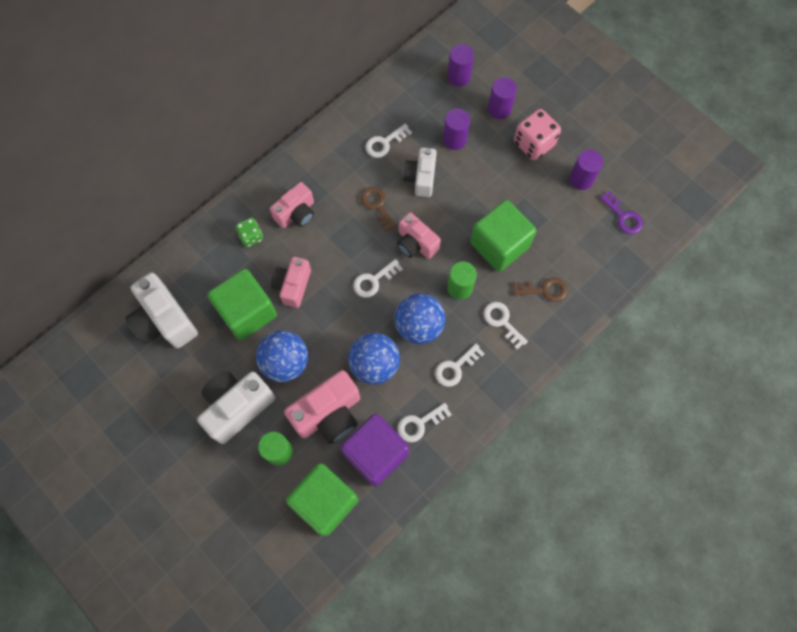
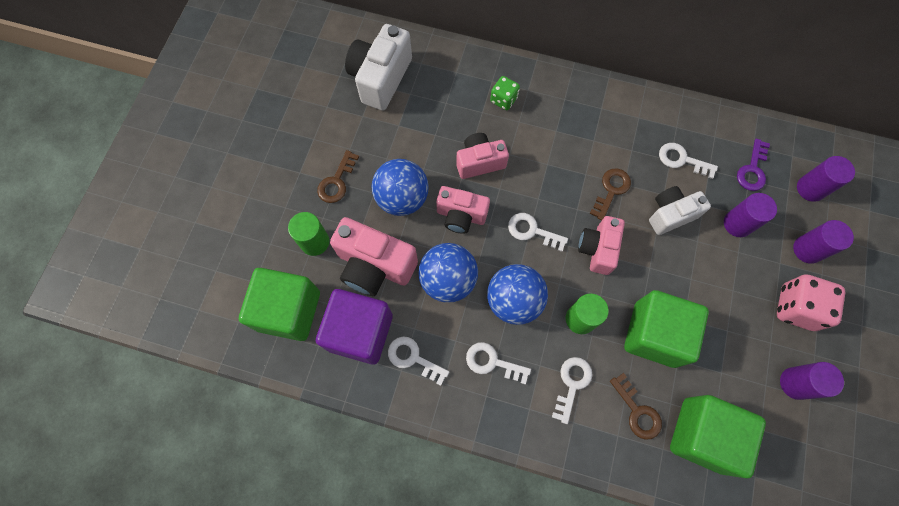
camera: 60 degrees right, 0 degrees up
(237, 407) = (336, 182): white camera -> brown key
(247, 312) = (430, 138): green cube -> green cube (702, 435)
(296, 213) = (552, 124): pink camera -> pink camera (461, 216)
(623, 216) = (787, 457): purple key -> purple key (752, 170)

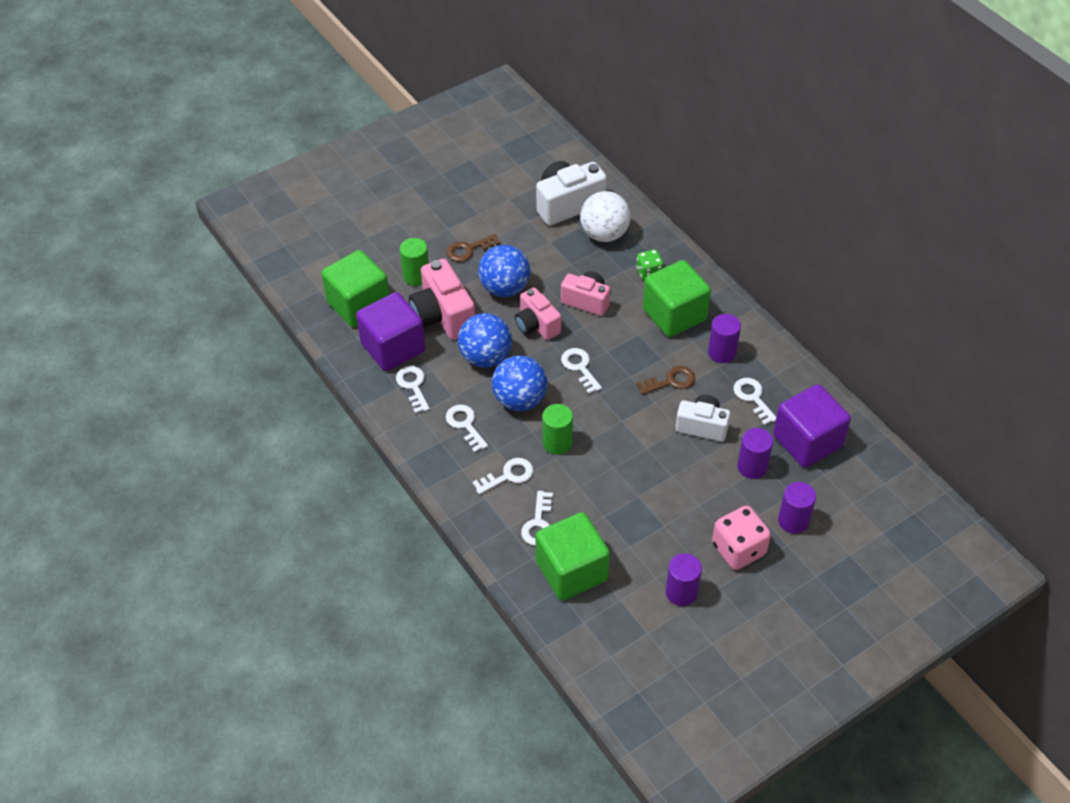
camera: 40 degrees right, 20 degrees down
(436, 87) = (604, 234): none -> white ball
(597, 249) = (618, 410): pink camera -> none
(637, 411) = (538, 524): brown key -> white key
(654, 334) = (603, 489): green cube -> green cube (674, 315)
(752, 170) = (807, 441): purple key -> purple cube
(810, 188) = (844, 485): purple cylinder -> purple cylinder (722, 352)

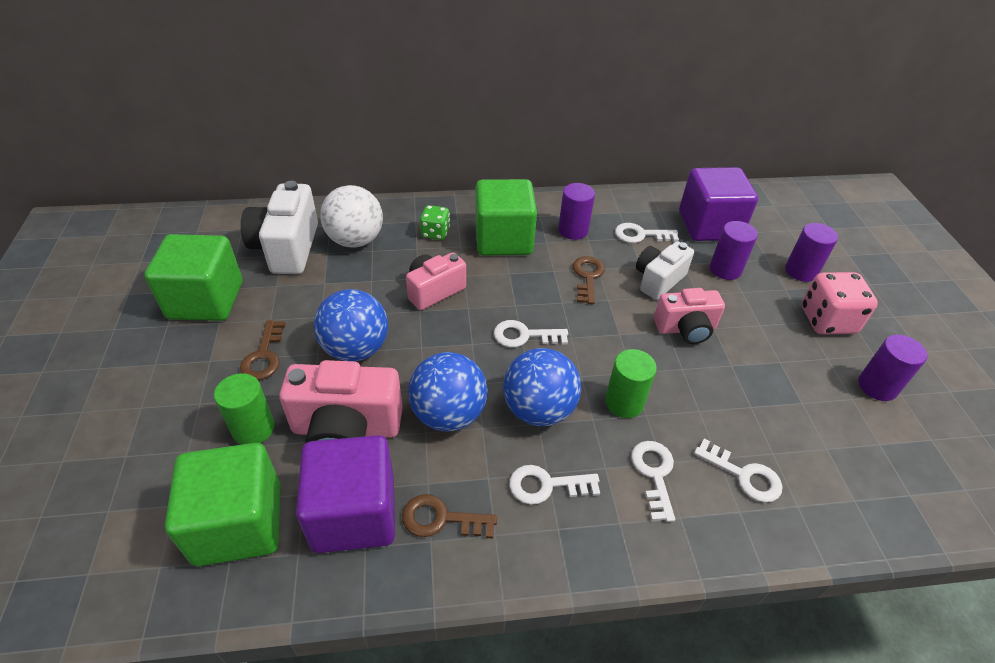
camera: 65 degrees left, 5 degrees down
(413, 386) = (441, 519): white key -> brown key
(536, 325) = (435, 345): pink camera -> pink camera (685, 329)
(571, 571) = (827, 473): green cube -> green cube (206, 300)

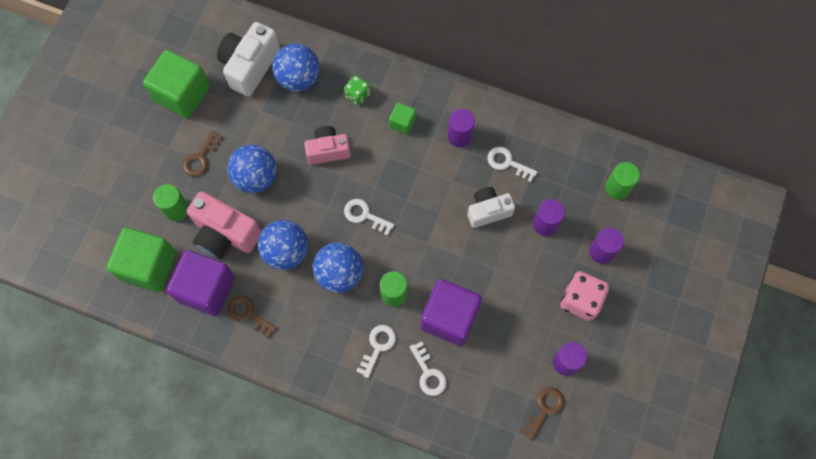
camera: 30 degrees right, 25 degrees up
(355, 240) = (299, 78): white ball -> blue ball
(503, 239) = (402, 123): green cube -> green cube, size x0.49
(546, 485) = (314, 323): white key -> none
(587, 276) = (440, 185): brown key -> brown key (545, 409)
(685, 329) = (475, 260): pink camera -> none
(709, 226) = (568, 177): purple cube -> purple cube (449, 317)
(760, 218) = (617, 188): none -> green cylinder

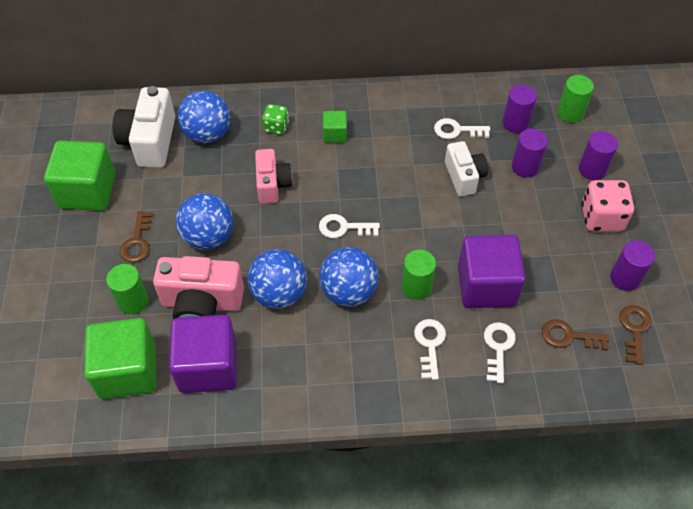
camera: 25 degrees left, 15 degrees down
(248, 314) = (269, 372): brown key -> brown key (568, 336)
(328, 150) = (272, 185): pink camera -> pink camera turned 120 degrees clockwise
(428, 373) = (498, 347): white key -> white key turned 120 degrees counterclockwise
(459, 136) = (397, 125): purple cylinder -> purple cylinder (515, 123)
(488, 211) = (464, 177): white camera -> white camera turned 120 degrees clockwise

